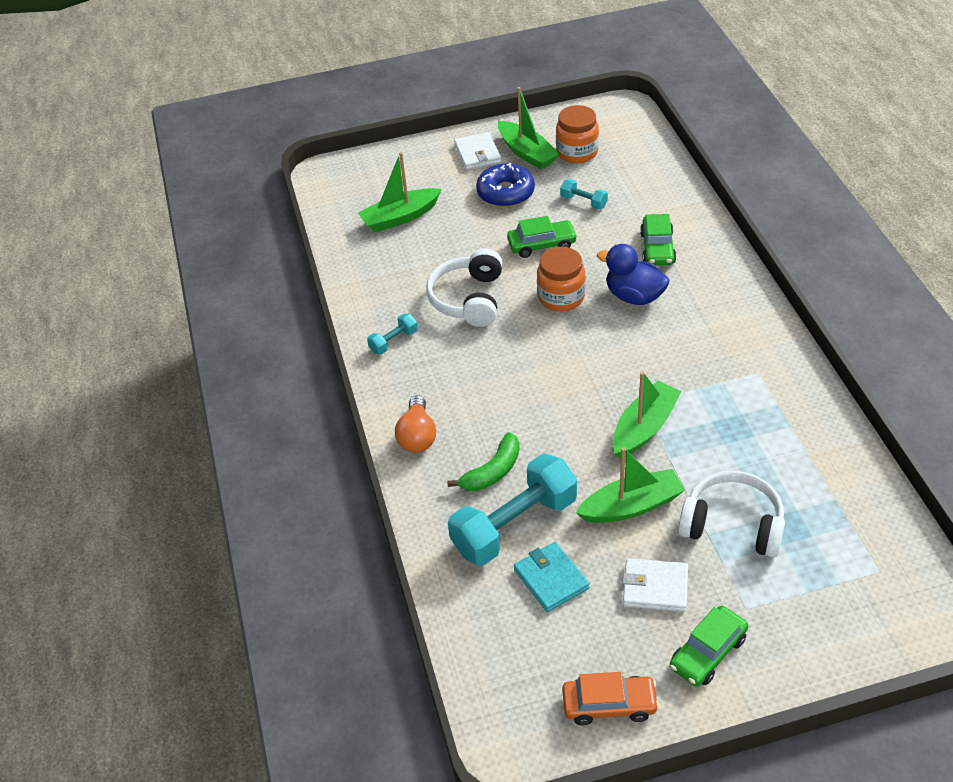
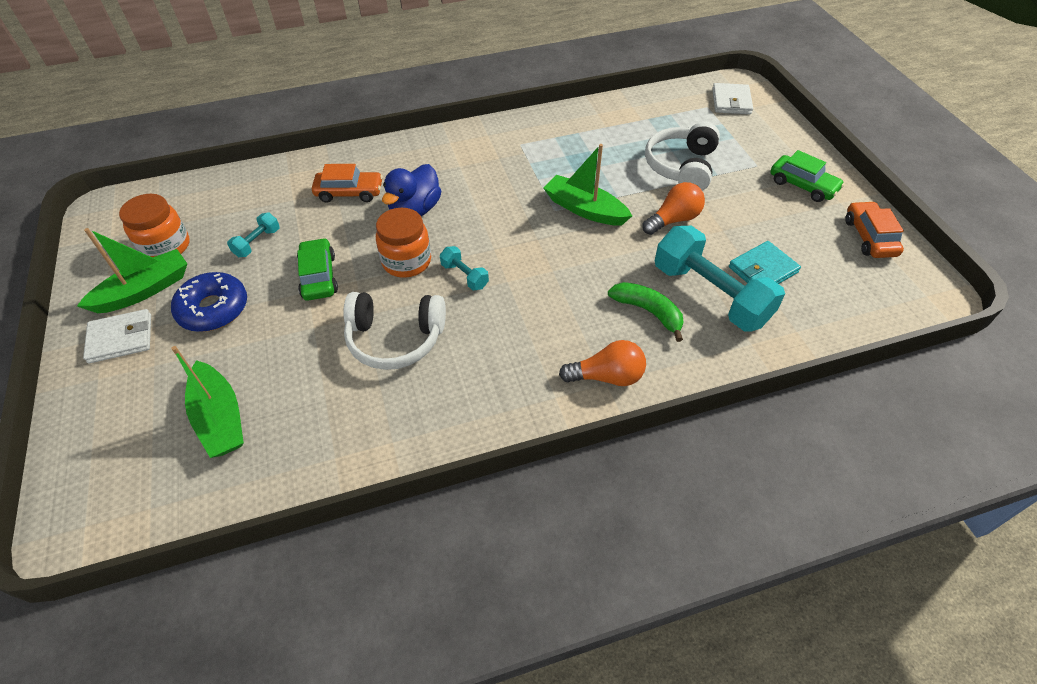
camera: 95 degrees left, 5 degrees up
(393, 341) = (458, 409): turquoise dumbbell -> turquoise dumbbell (464, 276)
(631, 506) = (673, 220): green boat -> orange light bulb
(655, 587) = (753, 209): white wallet -> white wallet (731, 101)
(657, 248) = (349, 192): green car -> orange car

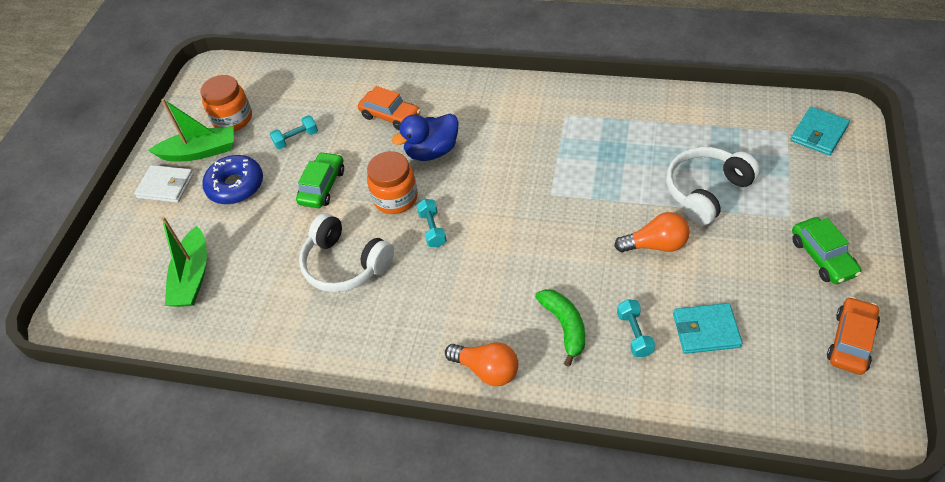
camera: 35 degrees right, 0 degrees up
(584, 209) = (578, 203): green boat -> none
(710, 295) = (634, 334): turquoise dumbbell -> turquoise dumbbell, size x0.45
(731, 101) = (819, 133): white wallet -> turquoise wallet

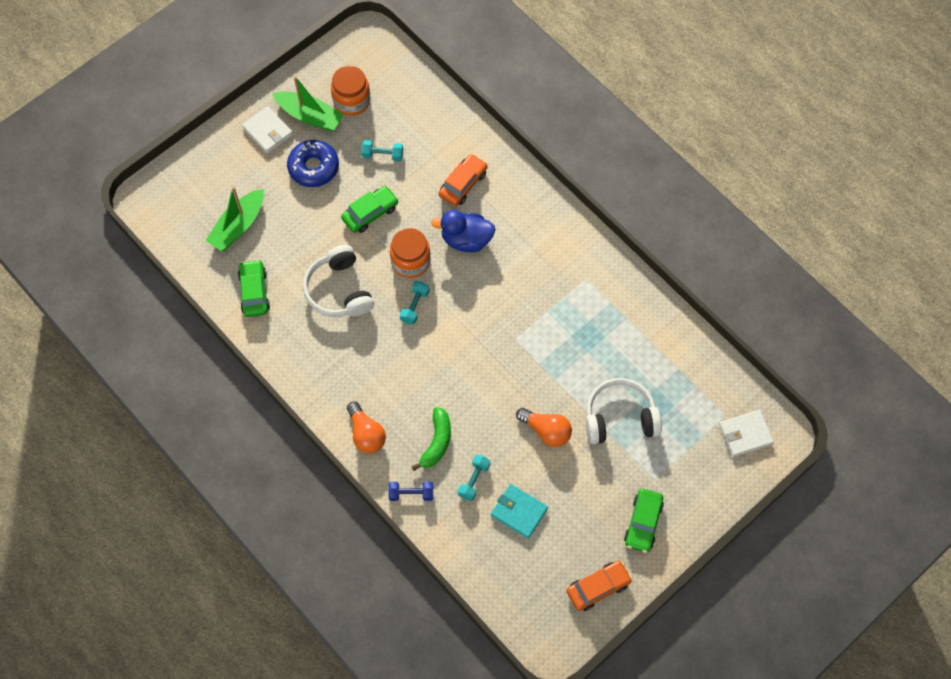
camera: 30 degrees right, 15 degrees up
(255, 322) = (254, 292): none -> green car
(390, 116) = (463, 184): orange car -> orange car turned 120 degrees counterclockwise
(586, 392) = (411, 493): none -> blue dumbbell
(819, 133) = (745, 434): turquoise wallet -> white wallet

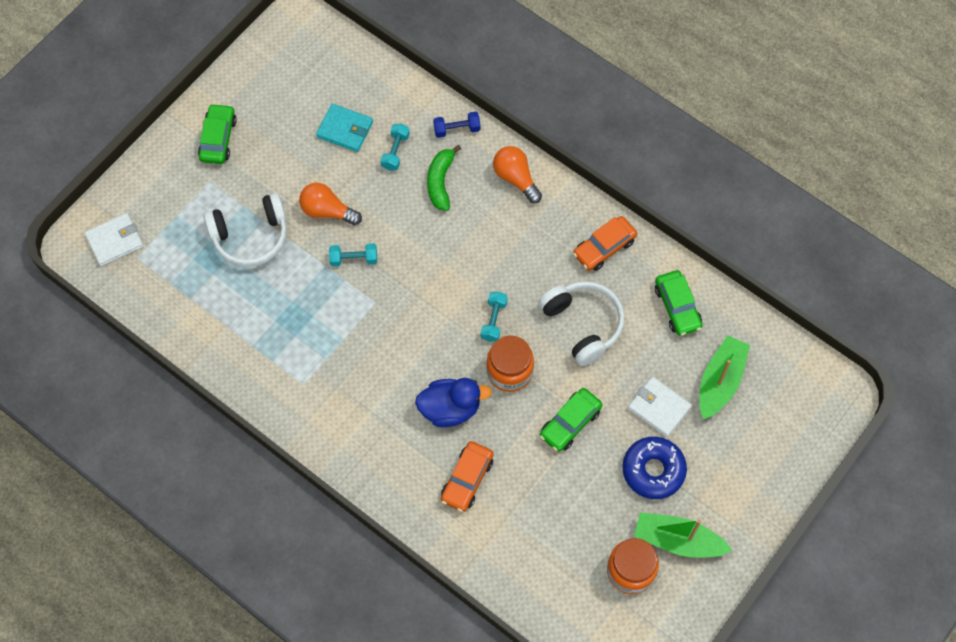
camera: 170 degrees right, 0 degrees up
(268, 131) = (723, 510): white wallet -> white wallet (659, 408)
(382, 155) = (573, 502): turquoise dumbbell -> turquoise dumbbell (354, 259)
(598, 587) = (258, 75): orange car -> orange car (604, 247)

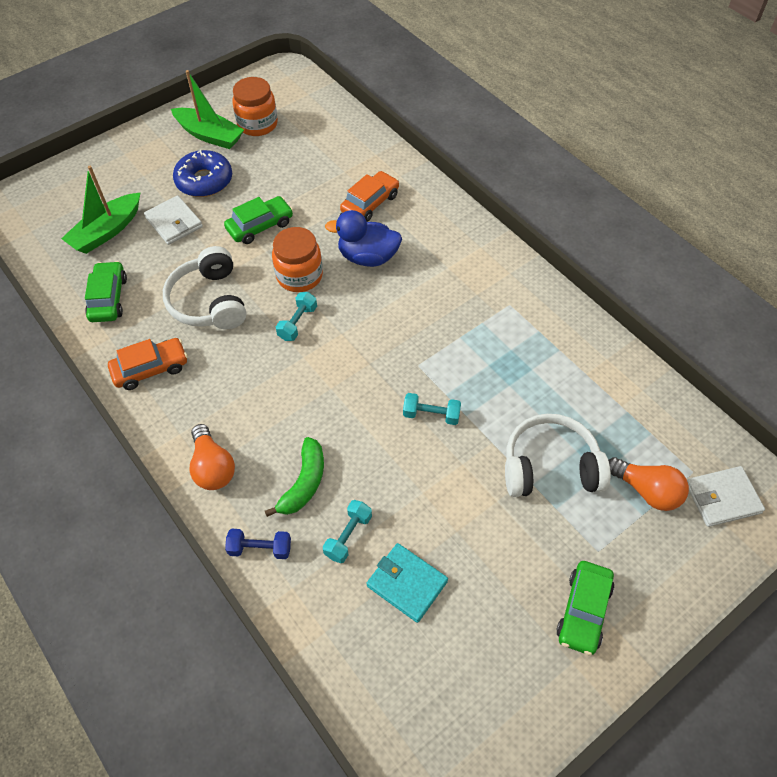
camera: 165 degrees left, 10 degrees down
(327, 211) = (451, 477): orange light bulb -> orange light bulb (647, 490)

